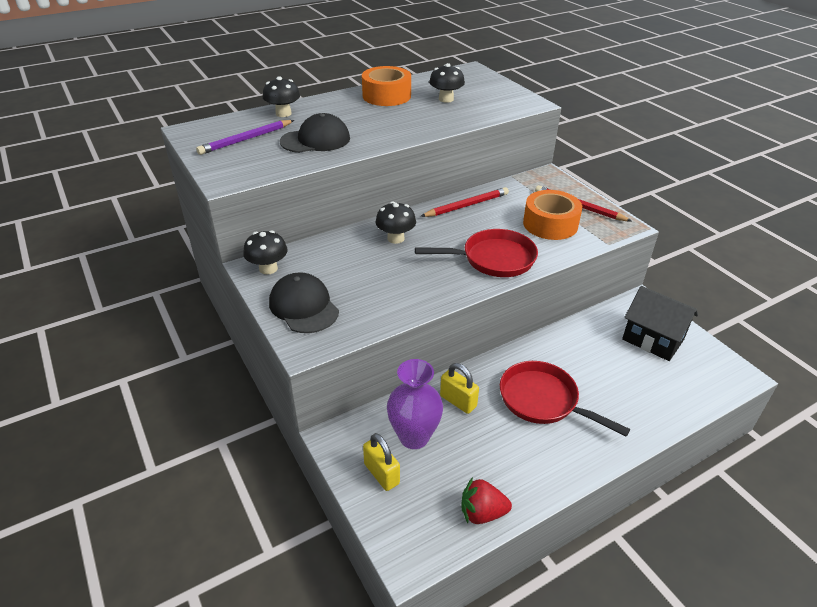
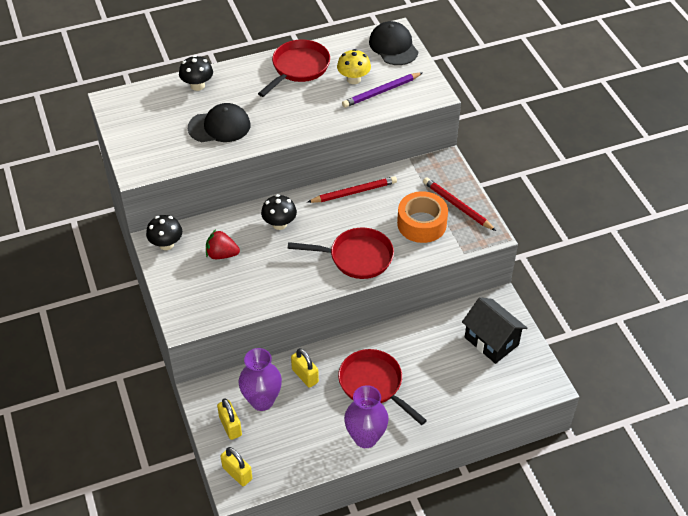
camera: 10 degrees right, 10 degrees up
(246, 139) = (159, 119): purple pencil -> purple pencil (381, 92)
(304, 306) = (188, 286): black cap -> black cap (393, 46)
(386, 96) = (298, 68): orange tape -> red pan
(406, 536) = (237, 473): none -> yellow padlock
(446, 99) = (353, 79): black mushroom -> yellow mushroom
(482, 513) = (295, 466): red strawberry -> red strawberry (222, 254)
(558, 463) = (365, 437): none -> purple vase

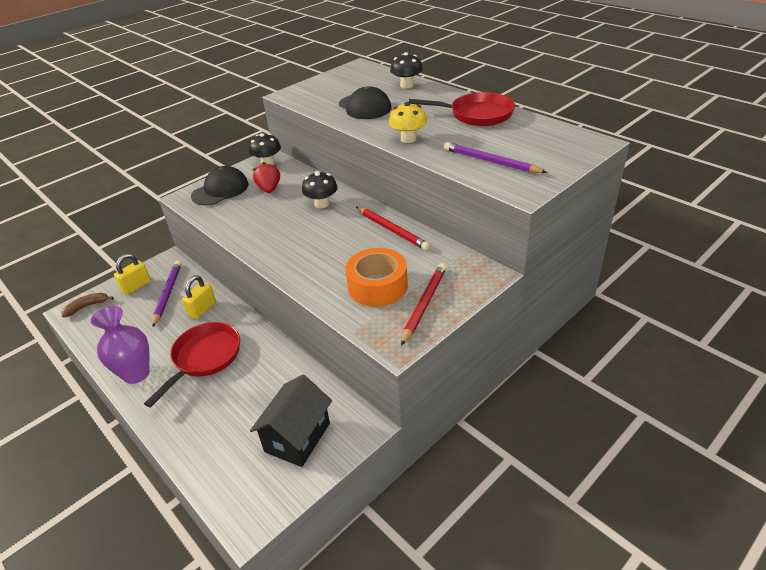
camera: 70 degrees right, 10 degrees down
(237, 473) = (87, 306): yellow padlock -> brown banana
(262, 400) = (167, 294): purple vase -> purple pencil
(353, 79) = (493, 143): yellow mushroom -> yellow mushroom (408, 139)
(356, 257) = (303, 258): red pan -> none
(393, 46) = (571, 148): black cap -> black cap (220, 190)

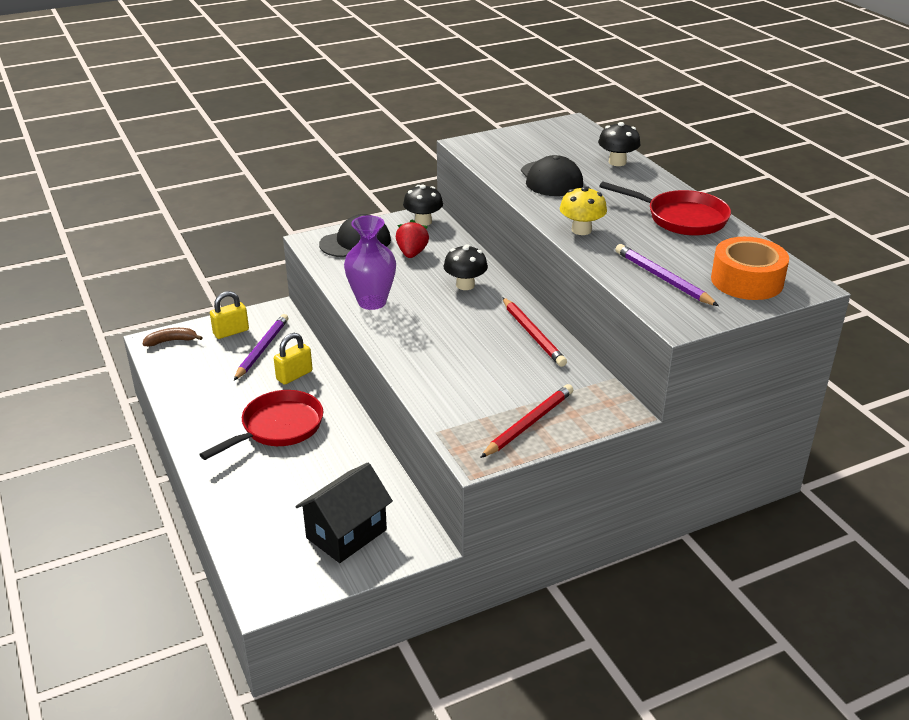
camera: 15 degrees right, 5 degrees down
(136, 374) = (201, 425): purple vase -> purple vase (372, 302)
(377, 286) = (486, 392): orange tape -> orange tape (747, 281)

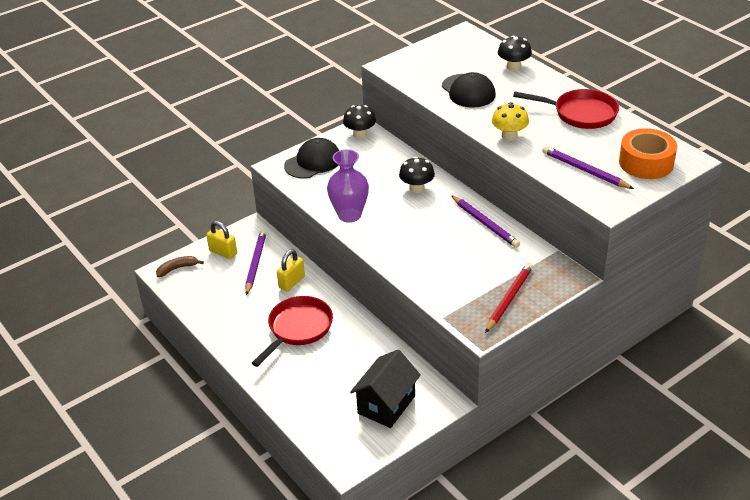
camera: 10 degrees left, 5 degrees up
(231, 332) = (223, 252): yellow padlock -> yellow padlock turned 75 degrees clockwise
(412, 253) = (363, 166): red strawberry -> none
(533, 334) = (485, 223): red pencil -> purple pencil

